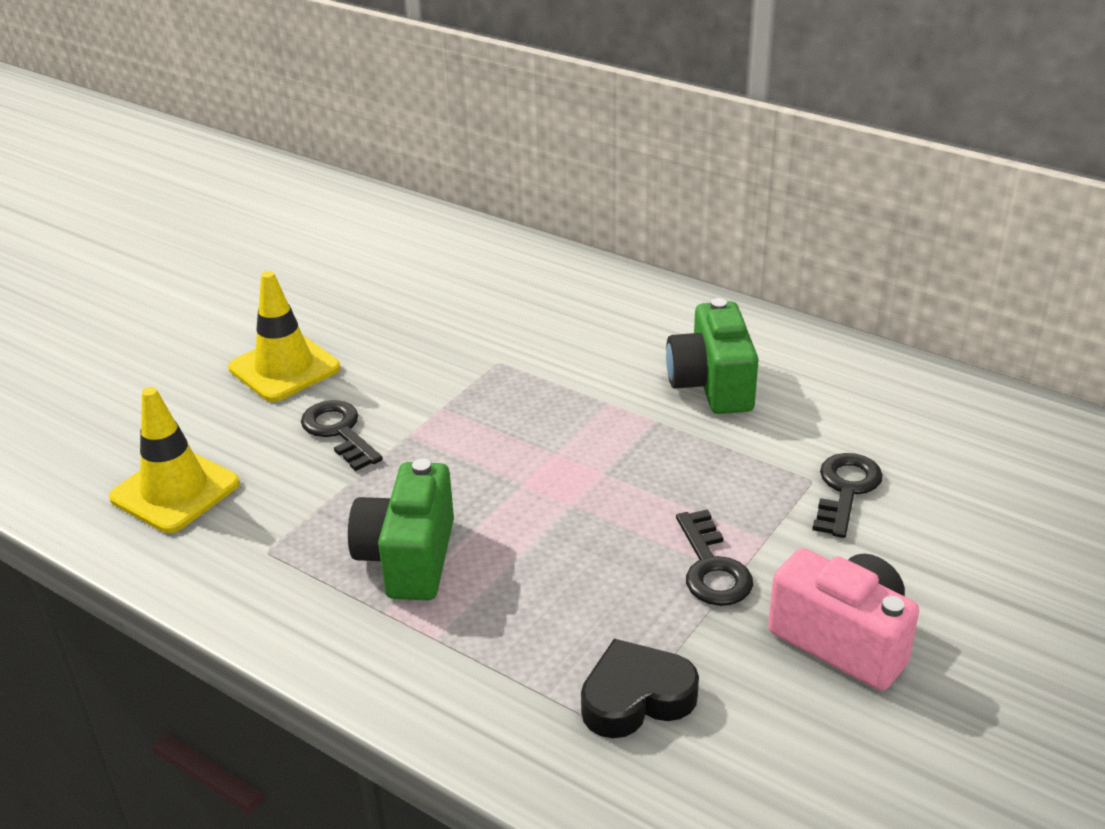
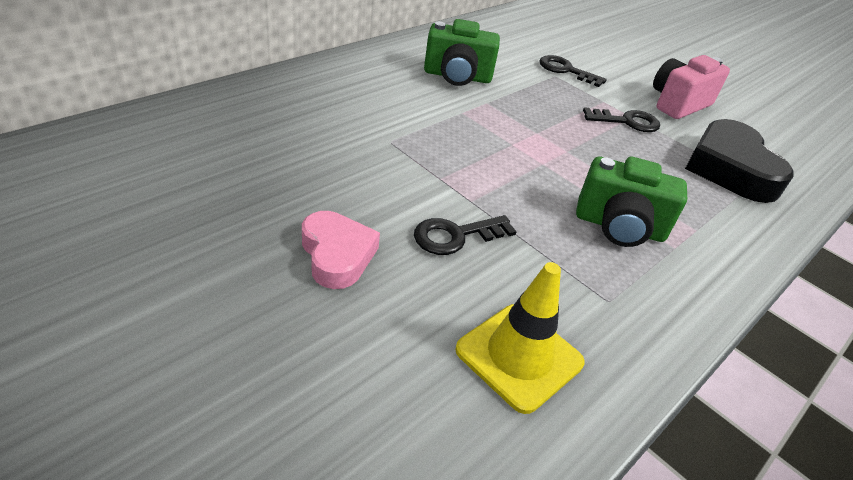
camera: 85 degrees left, 5 degrees up
(284, 368) = (337, 255): yellow traffic cone -> pink heart
(636, 697) = (730, 169): black heart -> black heart, size x1.58

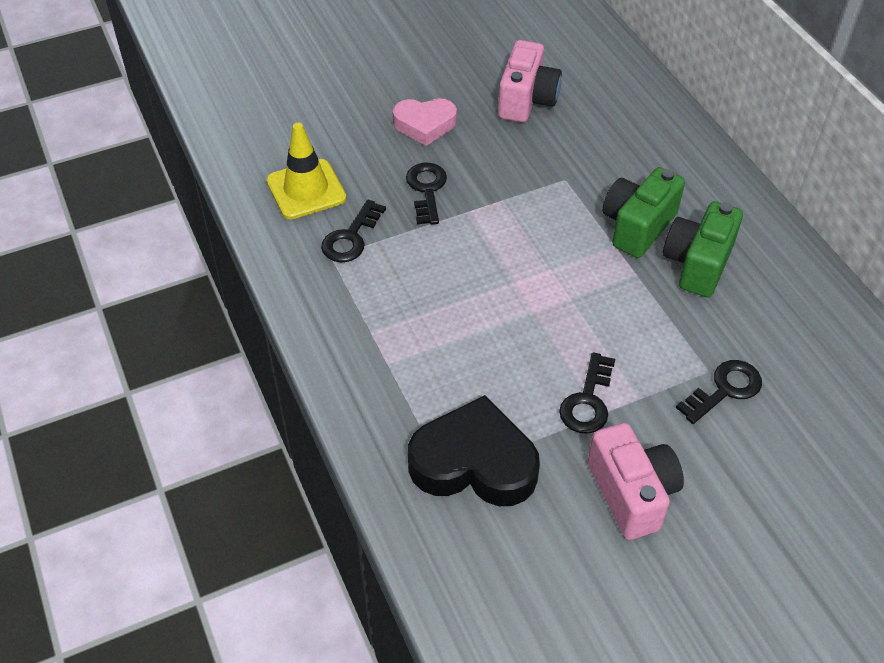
camera: 115 degrees right, 10 degrees up
(263, 173) = (527, 100): none -> pink camera
(569, 289) = (351, 237): none -> black key
(619, 227) = (408, 302): green camera -> green camera (637, 226)

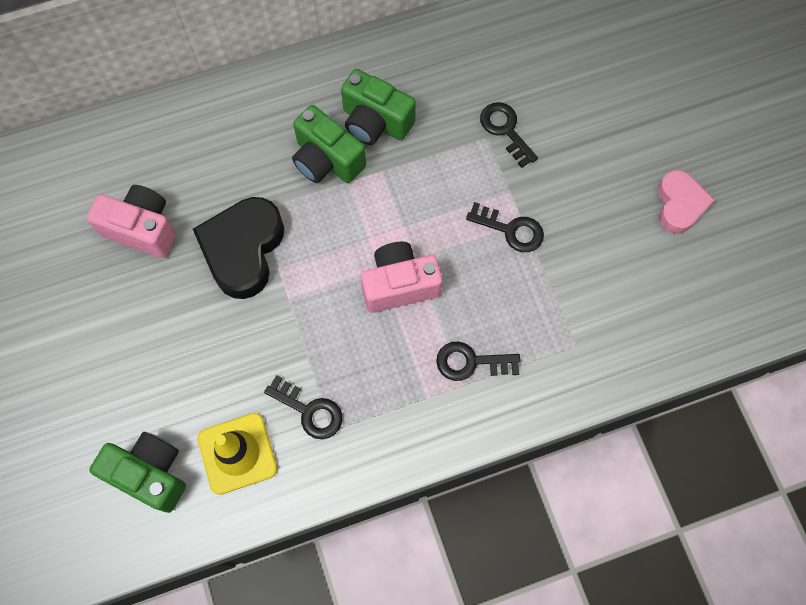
camera: 85 degrees left, 20 degrees up
(286, 134) = (150, 473): none -> green camera
(425, 125) = (161, 330): pink heart -> pink heart (679, 205)
(427, 190) = (255, 335): black key -> black key (471, 362)
(474, 463) = (566, 322): black heart -> black heart (243, 250)
(631, 493) = (596, 213): pink camera -> pink camera (399, 285)

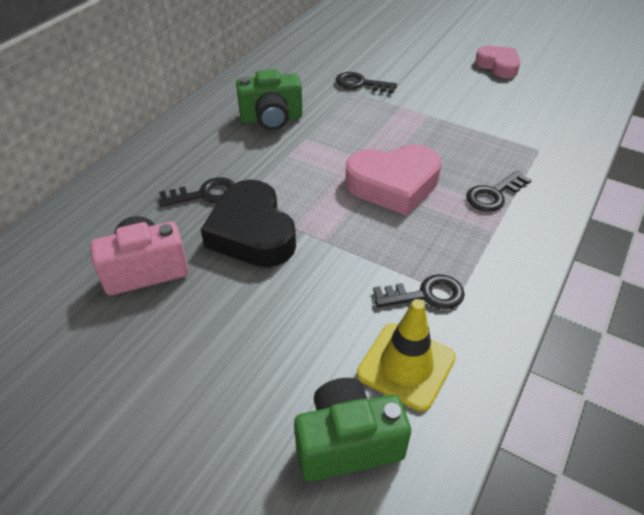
camera: 40 degrees left, 25 degrees down
(327, 160) = (259, 152): green camera -> none
(399, 285) = (393, 185): pink camera -> pink heart
(511, 230) = (425, 122): black key -> black key (205, 194)

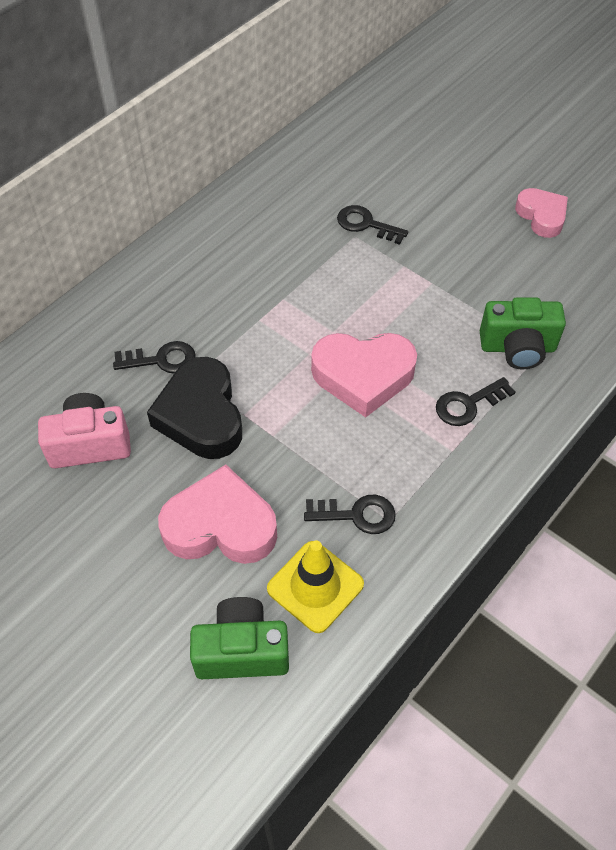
camera: 10 degrees right, 10 degrees up
(271, 119) = (251, 265): green camera -> green camera (517, 348)
(293, 323) = (220, 525): none -> pink heart

